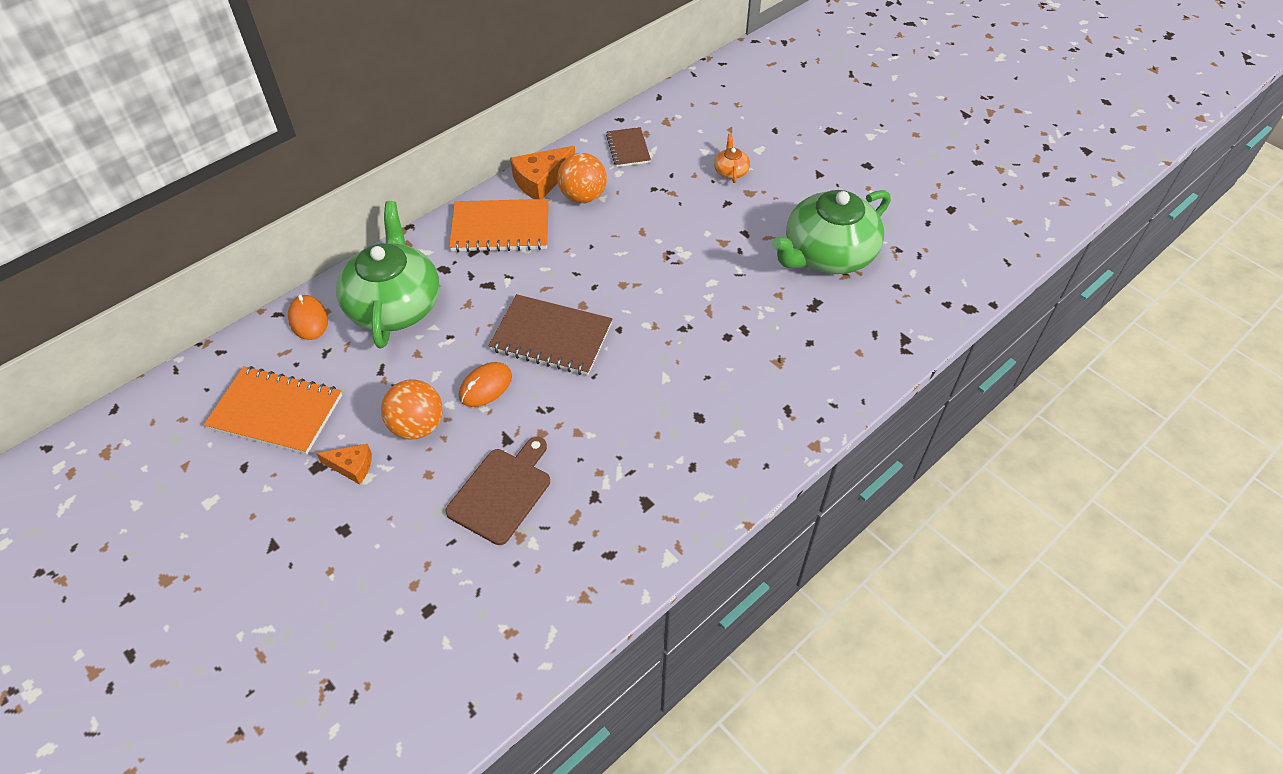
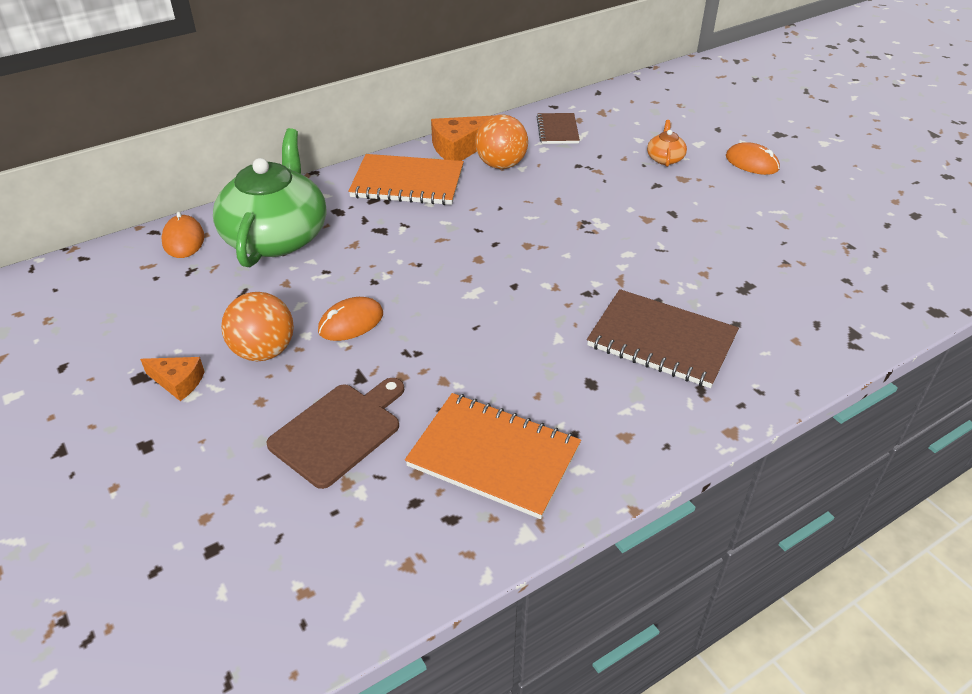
camera: 10 degrees right, 10 degrees down
(276, 412) = (117, 319): orange notebook -> orange notebook (493, 457)
(551, 337) = (437, 284): brown notebook -> brown notebook (661, 341)
(808, 167) = (752, 163): none -> orange mouse
(828, 254) = (766, 241): green teapot -> none

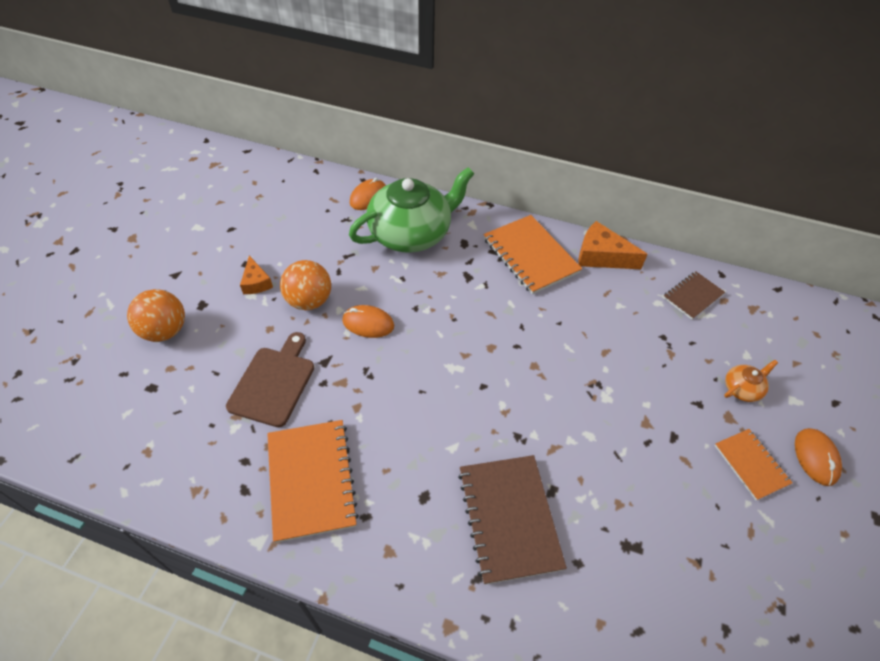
camera: 50 degrees right, 10 degrees up
(339, 431) = (273, 383): brown cutting board -> brown cutting board turned 75 degrees counterclockwise
(501, 165) = (609, 291): orange ball -> orange ball (165, 331)
(730, 193) = (751, 465): none -> orange notebook

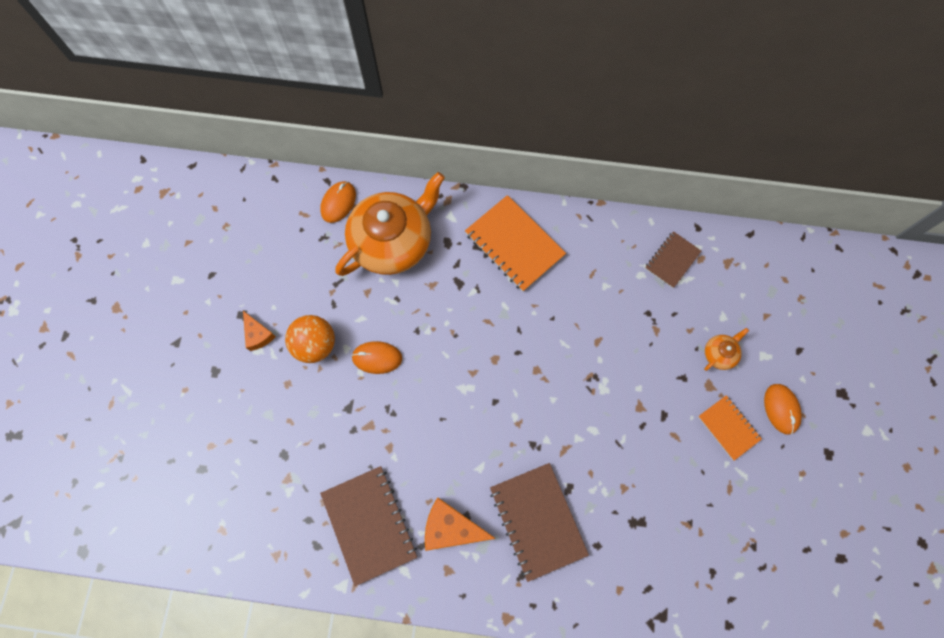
camera: 10 degrees left, 20 degrees up
(165, 331) = (191, 408): orange ball -> none
(273, 383) = (309, 440): brown cutting board -> none
(311, 480) = (369, 524): orange notebook -> brown notebook
(411, 233) = (393, 241): green teapot -> orange teapot
(601, 256) = (582, 230): orange cheese -> orange cheese (451, 528)

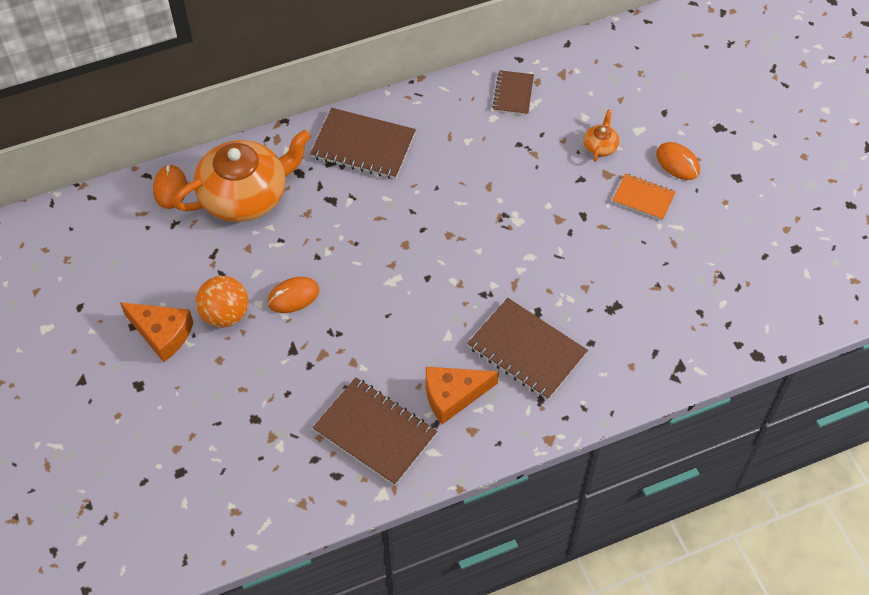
camera: 30 degrees left, 15 degrees down
(258, 334) = (162, 334): orange cheese -> orange cheese, size x1.64
(393, 241) = (245, 195): orange teapot -> orange teapot turned 45 degrees clockwise
(514, 244) = (363, 145): orange notebook -> brown notebook

